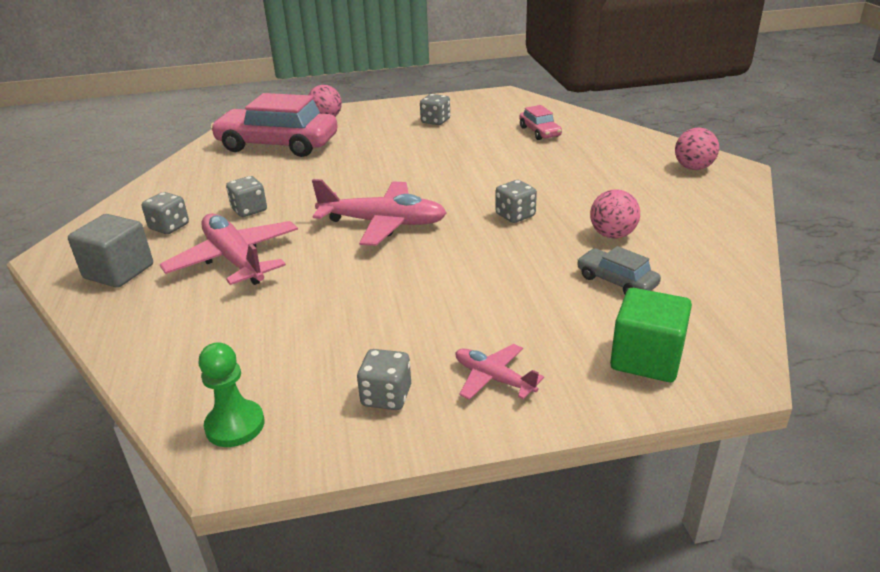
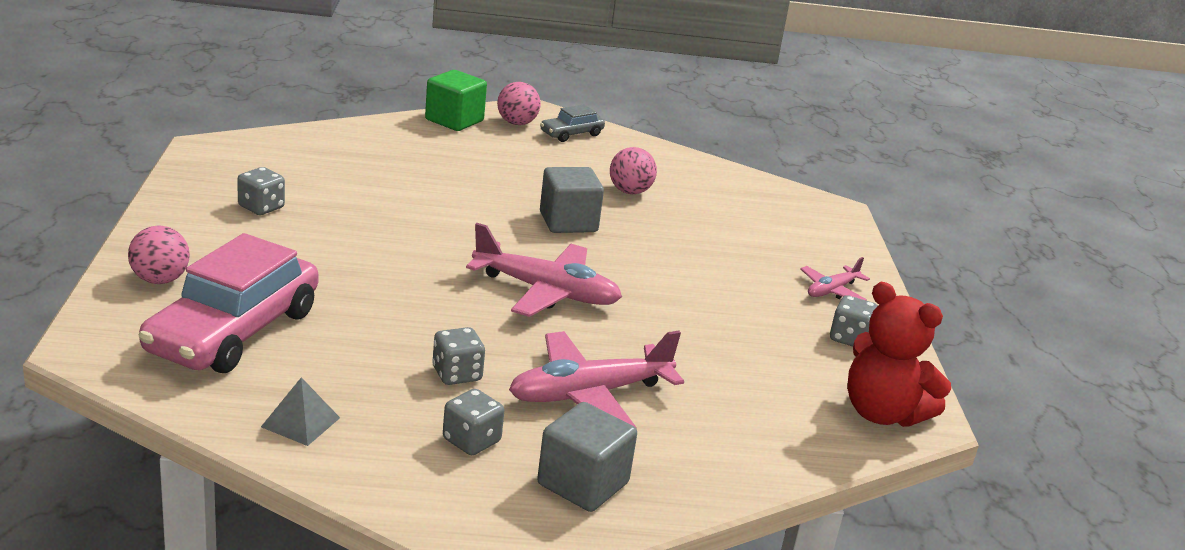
camera: 85 degrees left, 5 degrees down
(185, 178) = (300, 422): none -> grey pyramid
(235, 425) = (882, 413): green pawn -> red teddy bear
(383, 223) = (546, 292): pink plane -> pink plane turned 90 degrees clockwise
(515, 215) = (568, 222): grey dice -> grey cube
(539, 132) = (362, 160): pink car -> none
(616, 281) = (708, 211): grey car -> grey car (571, 134)
(646, 359) = (815, 230): green cube -> green cube (454, 120)

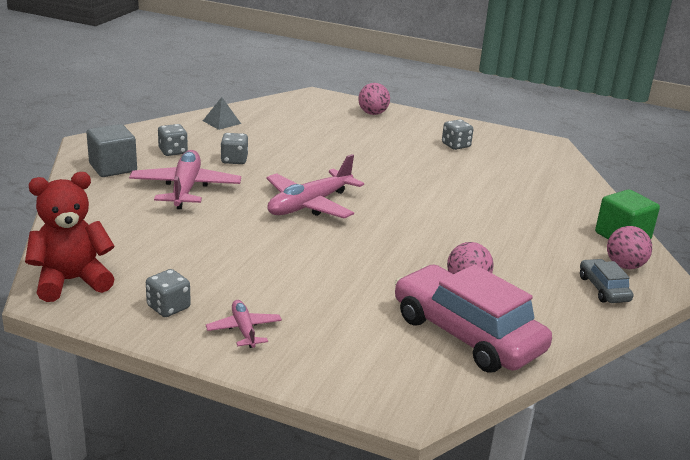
camera: 115 degrees right, 0 degrees up
(233, 331) = (312, 121): pink car -> pink car (467, 334)
(568, 222) = (412, 239): grey cube -> none

